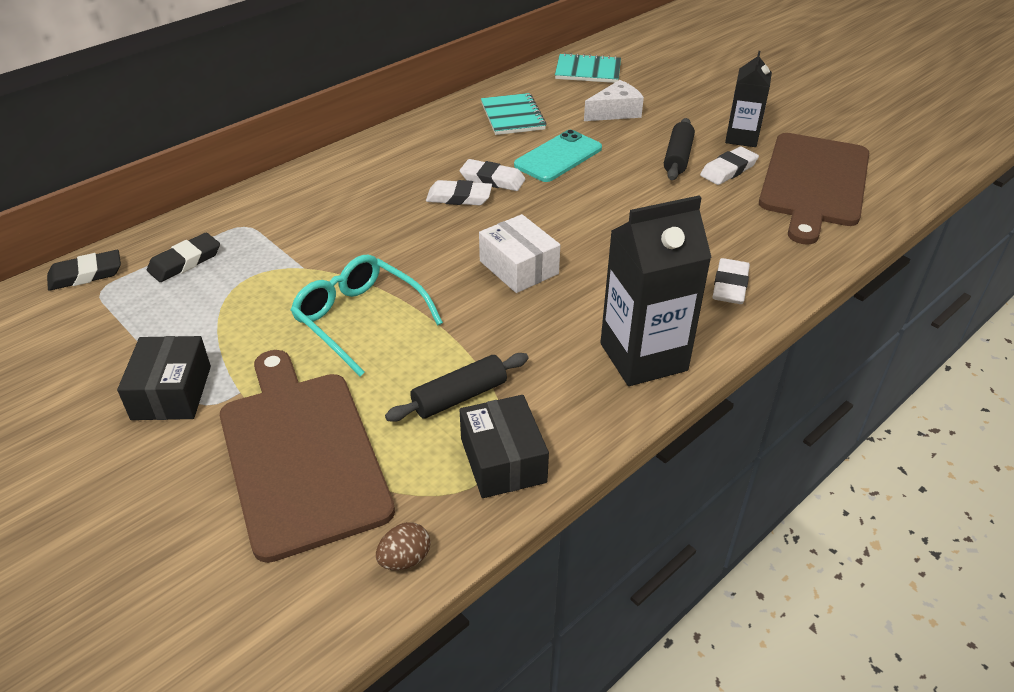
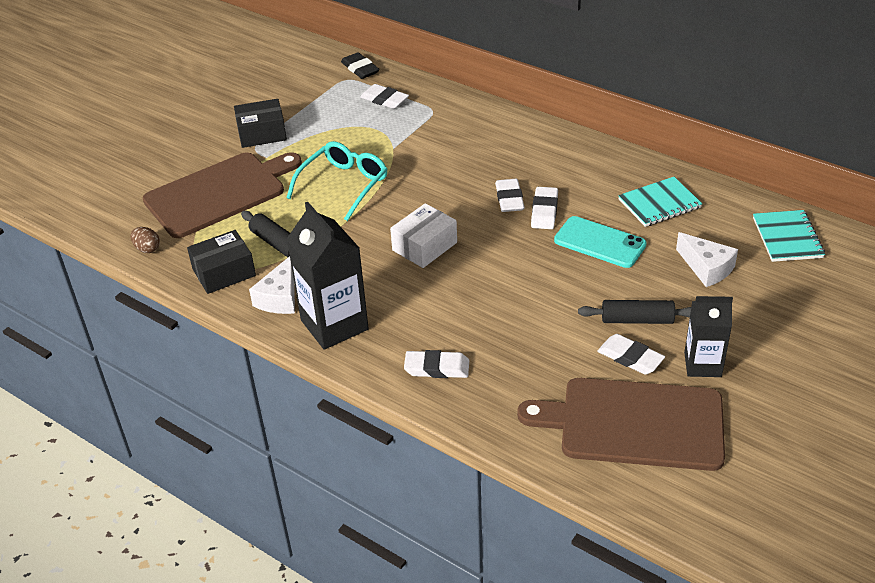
camera: 80 degrees right, 0 degrees up
(185, 261) = (384, 100): black eraser -> white eraser
(577, 403) = (280, 298): none -> white cheese

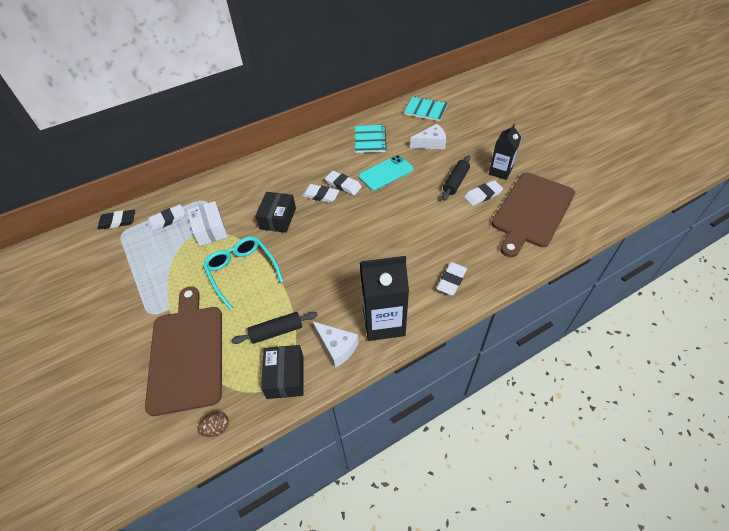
camera: 65 degrees left, 10 degrees up
(262, 133) = (137, 303): black box -> black box (278, 218)
(424, 246) = (337, 249): white box -> white box (210, 230)

